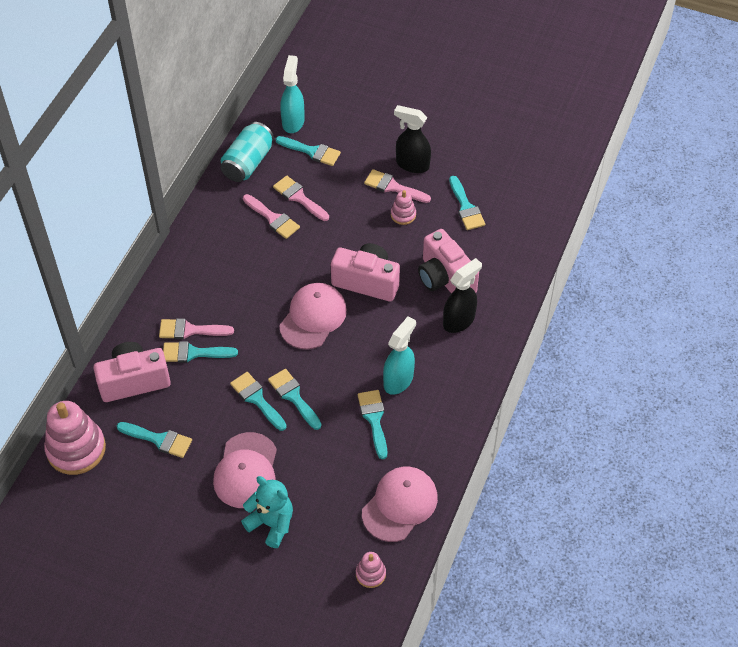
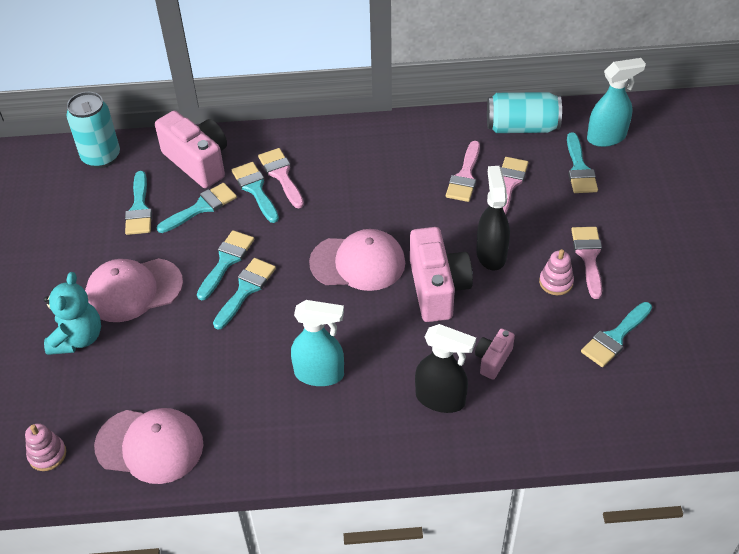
camera: 65 degrees right, 5 degrees down
(76, 449) = (101, 157): pink stacking toy -> turquoise can
(374, 419) = (253, 373): turquoise brush -> turquoise brush (201, 207)
(412, 164) = (636, 260): black spray bottle -> black spray bottle (491, 254)
(445, 279) = (493, 360): pink camera -> pink camera, size x0.51

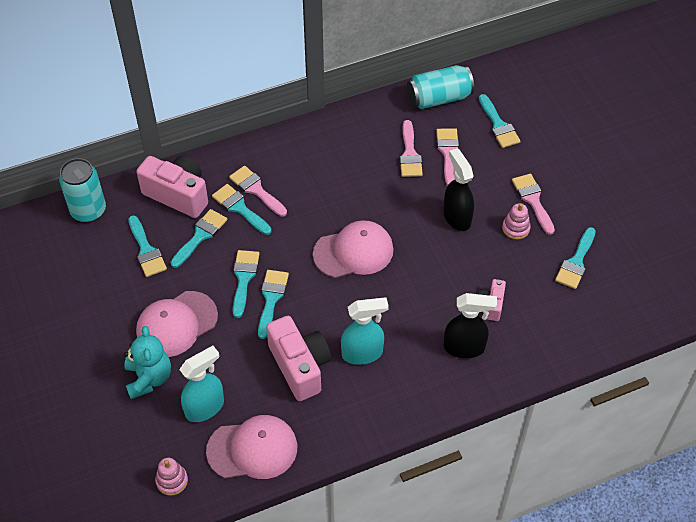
camera: 20 degrees left, 5 degrees up
(437, 288) = (426, 257): pink camera -> pink camera (300, 366)
(607, 137) = (510, 92): turquoise spray bottle -> turquoise spray bottle (205, 407)

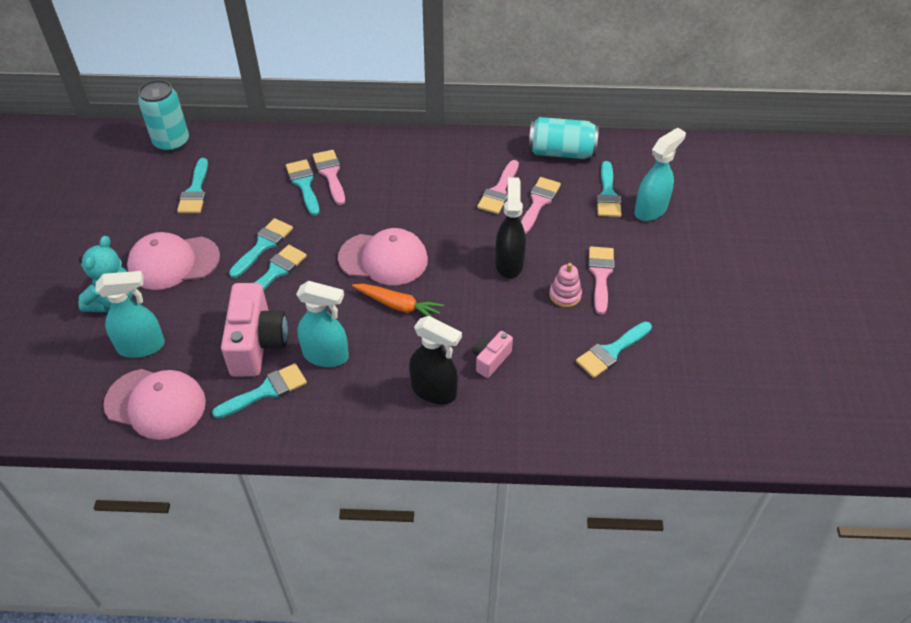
camera: 25 degrees right, 5 degrees down
(172, 481) = (61, 401): pink stacking toy -> none
(178, 195) = (257, 155): pink camera -> none
(200, 236) = (251, 195): turquoise brush -> turquoise brush (266, 391)
(392, 288) = (398, 305): none -> orange carrot
(539, 127) = (651, 210): none -> turquoise spray bottle

